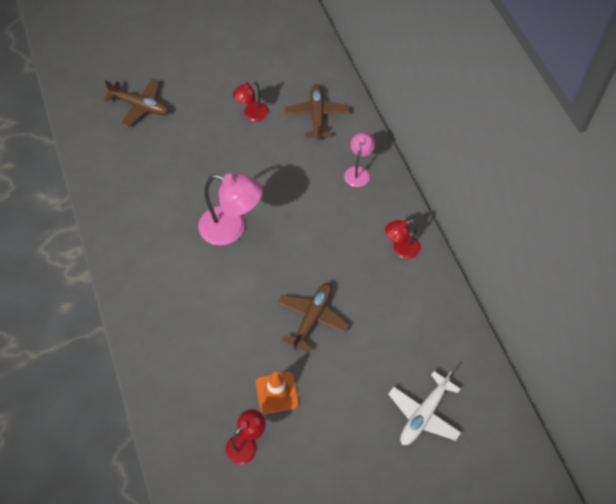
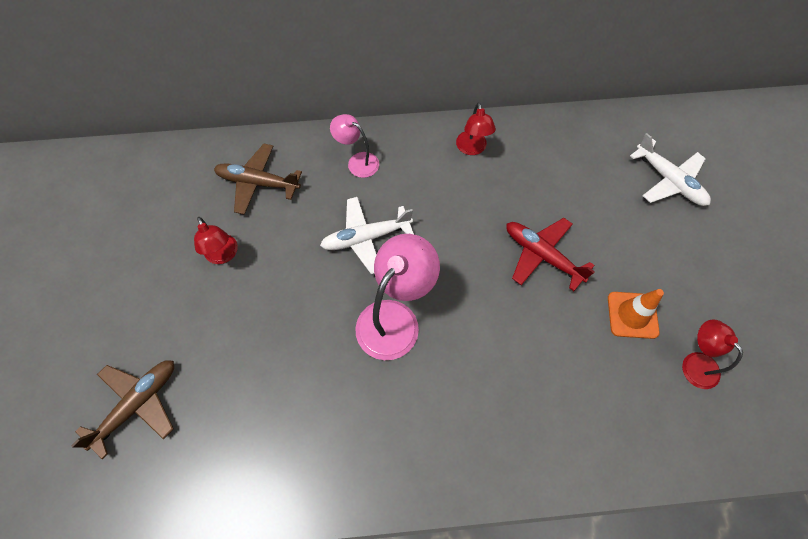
camera: 75 degrees left, 5 degrees up
(291, 194) = (366, 238): none -> white plane
(312, 318) = (542, 255): brown plane -> red plane

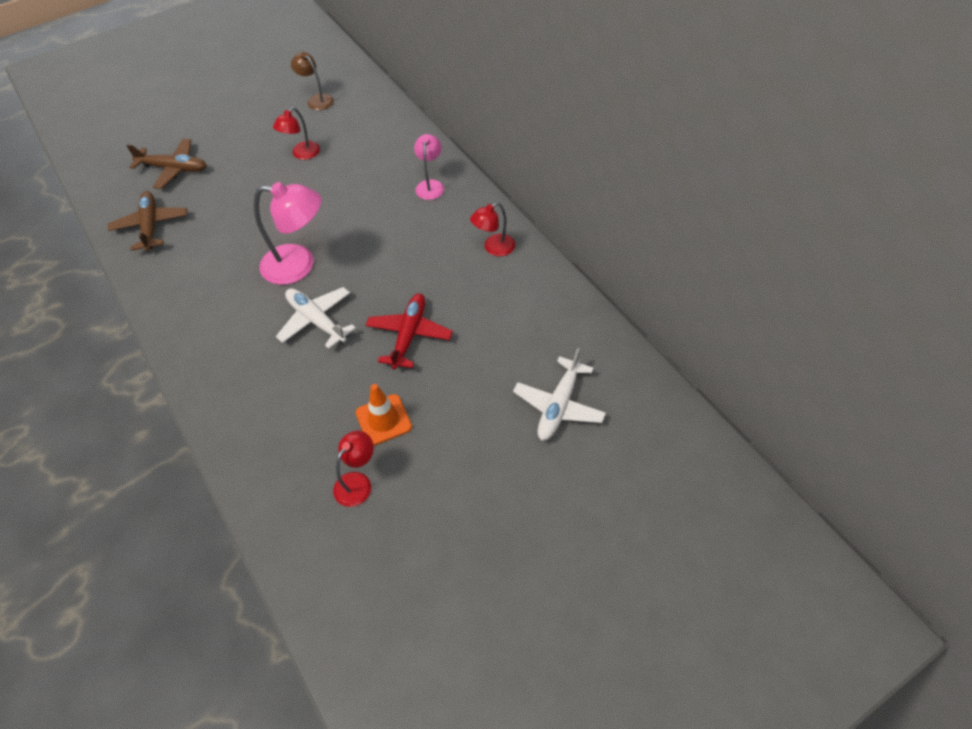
camera: 65 degrees right, 10 degrees down
(142, 208) = (316, 100): none -> brown lamp
(258, 183) = (374, 142): brown plane -> brown plane (151, 226)
(366, 238) = (360, 220): white plane -> white plane (316, 320)

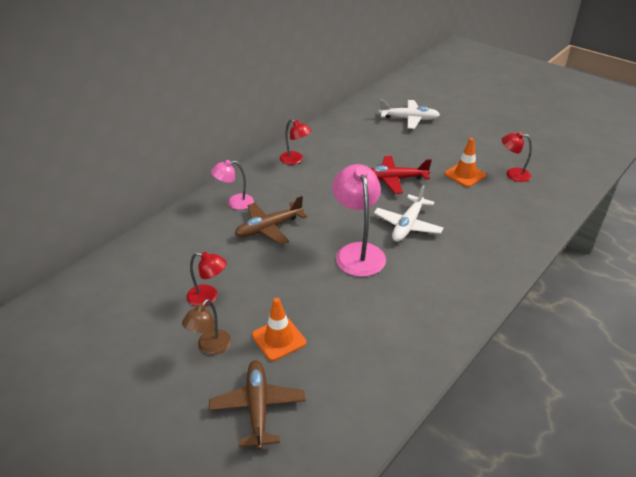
camera: 110 degrees left, 15 degrees down
(151, 226) = (357, 385): brown plane -> brown plane (268, 228)
(228, 189) = (279, 339): none -> orange traffic cone
(316, 100) = (108, 315): brown lamp -> brown lamp (210, 347)

